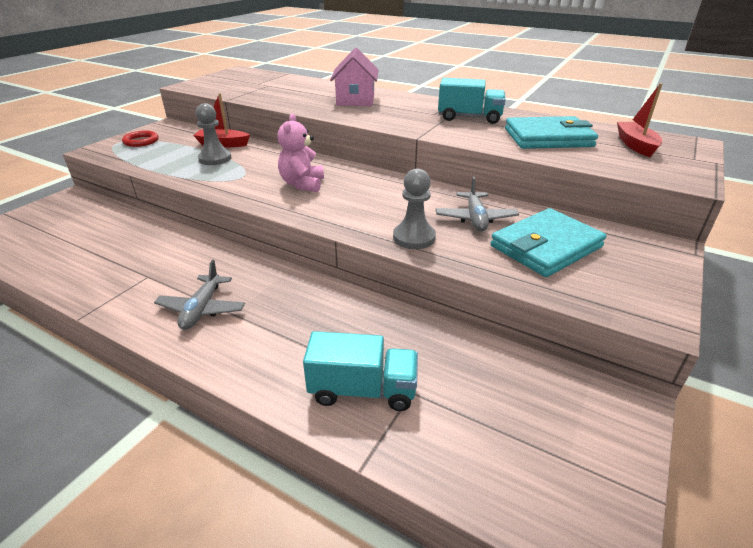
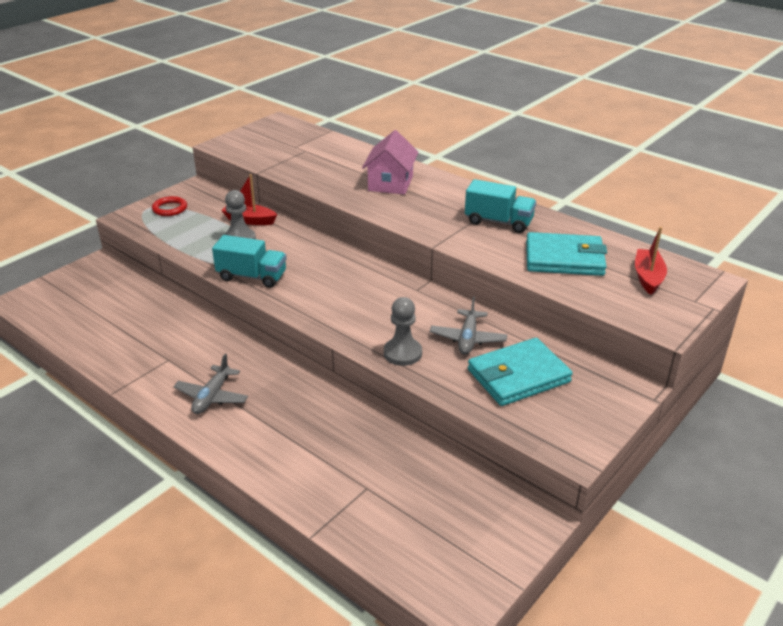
camera: 10 degrees right, 0 degrees up
(302, 184) = (318, 281): pink teddy bear -> none
(363, 390) = (328, 481): turquoise truck -> turquoise truck (252, 276)

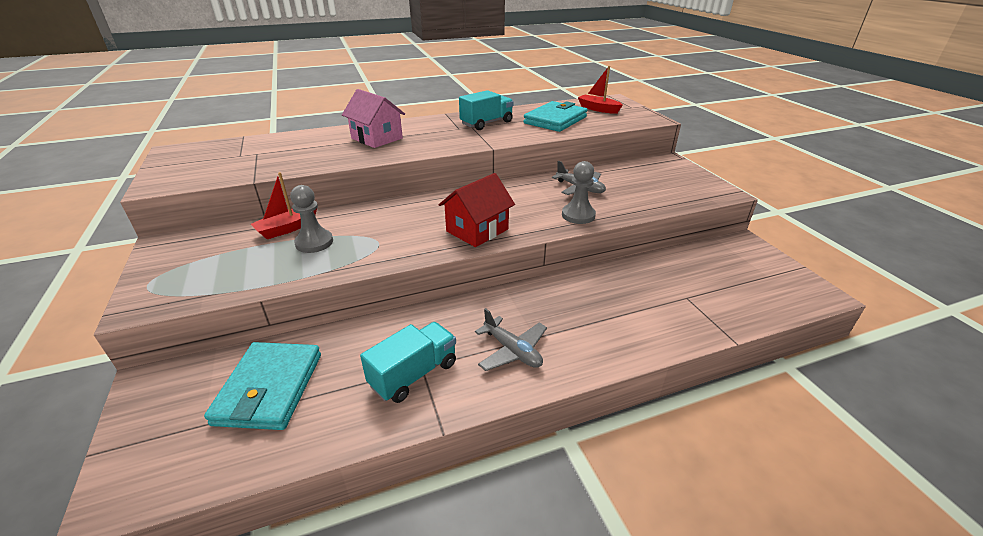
camera: 60 degrees left, 0 degrees up
(170, 209) = (178, 269): red ring -> none
(252, 276) = (390, 252): turquoise truck -> turquoise truck (414, 374)
(321, 304) = (477, 230): none -> red house
(518, 376) = (635, 185): turquoise wallet -> turquoise wallet (269, 388)

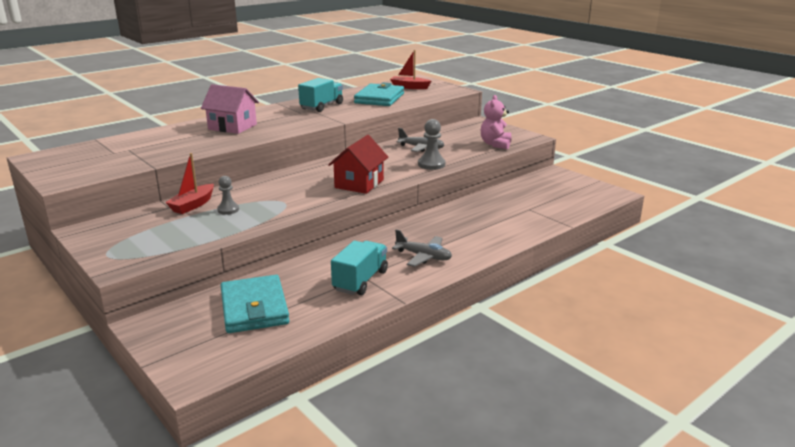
camera: 20 degrees left, 10 degrees down
(314, 242) = (228, 210): grey pawn -> grey pawn, size x0.66
(673, 197) = (495, 144): none -> pink teddy bear

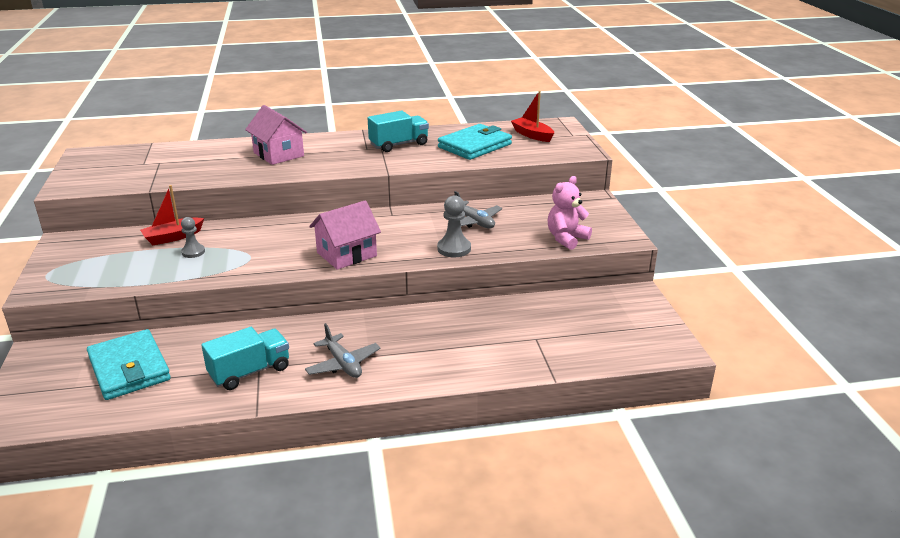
camera: 30 degrees right, 5 degrees up
(254, 308) = (129, 368): turquoise wallet -> turquoise wallet turned 45 degrees counterclockwise
(359, 184) = (346, 254): red house -> pink house

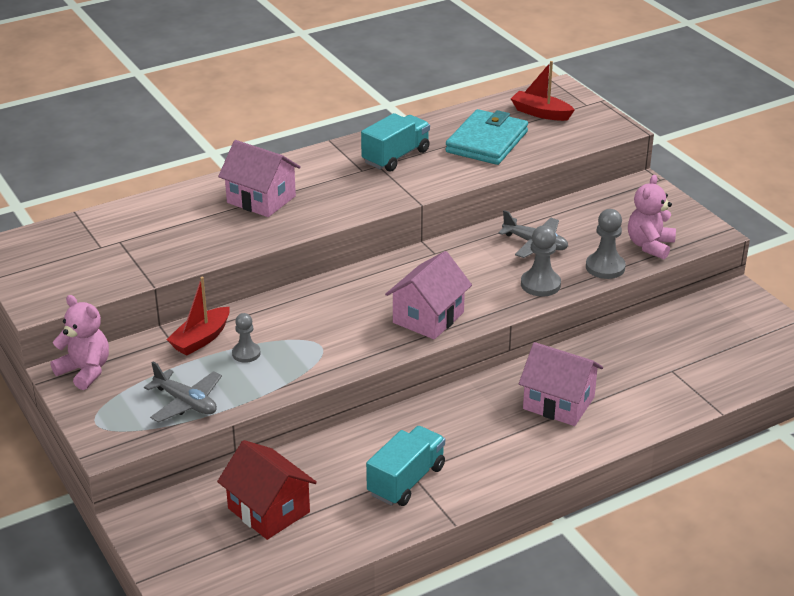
camera: 20 degrees left, 5 degrees up
(77, 242) = (85, 371): none -> pink teddy bear
(129, 368) = (269, 510): turquoise wallet -> red house
(343, 364) = (497, 447): grey plane -> grey plane (186, 403)
(420, 342) = (558, 403): none -> pink house
(516, 246) = (605, 267): none -> grey pawn

